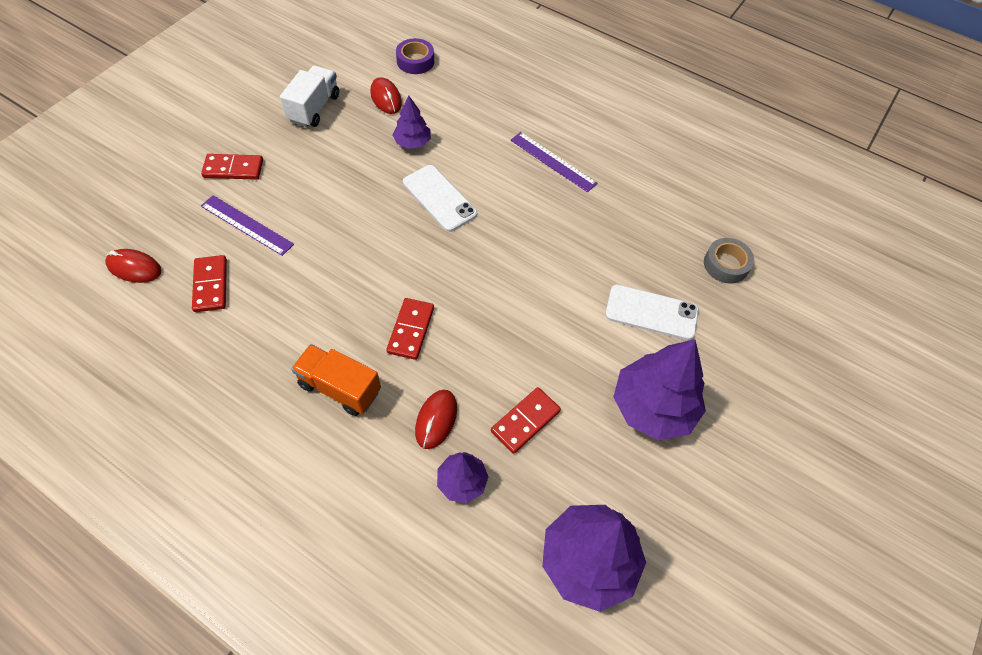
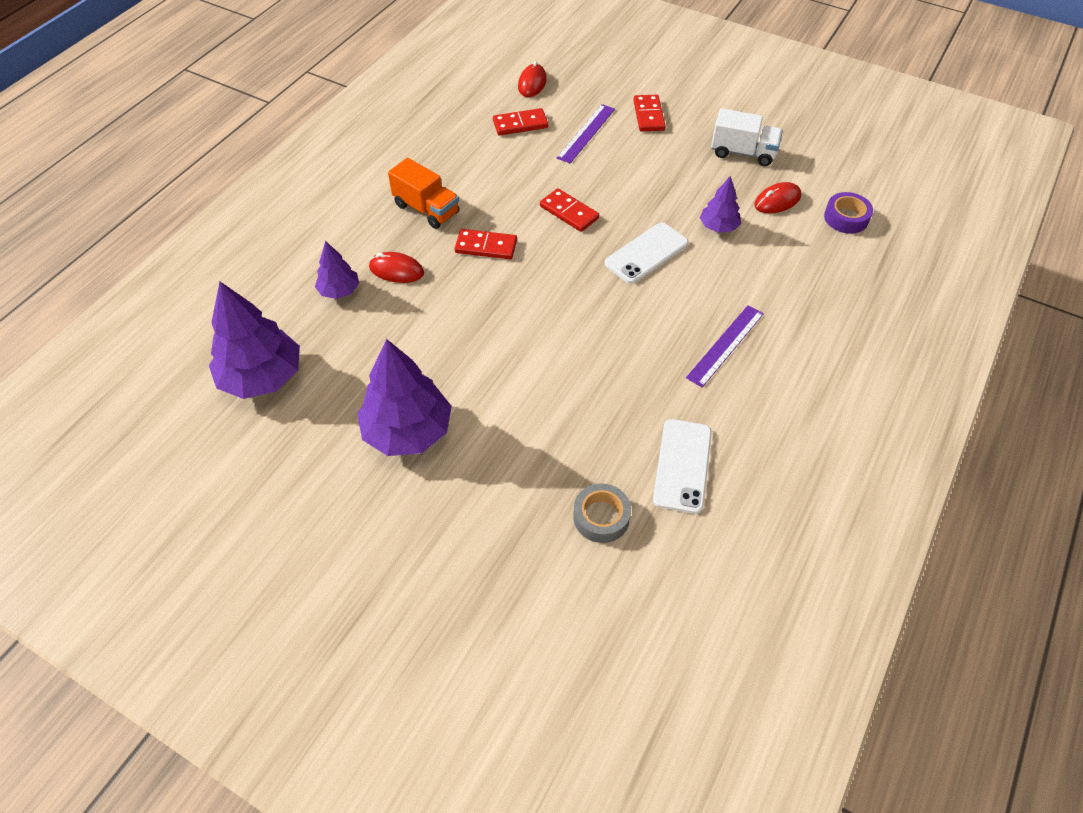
camera: 90 degrees right, 5 degrees down
(340, 388) = (426, 209): orange truck -> orange truck turned 105 degrees clockwise
(525, 421) = (394, 331): red domino -> red domino (569, 212)
(651, 312) = (523, 435): white phone -> white phone (682, 465)

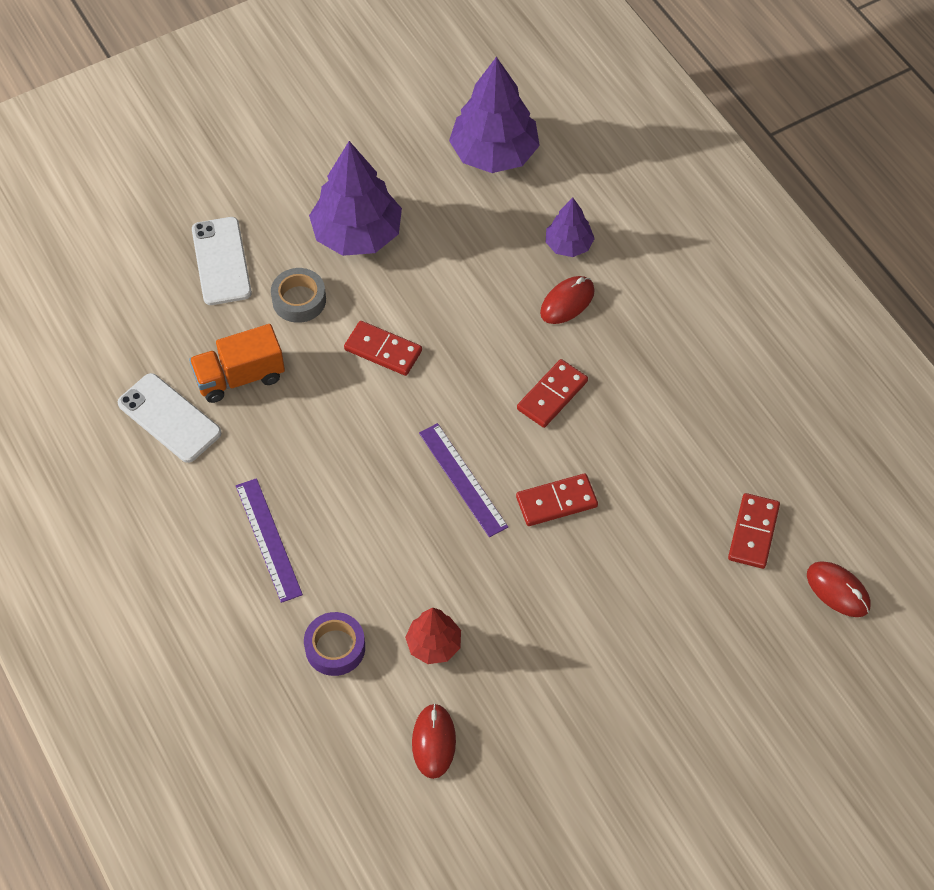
camera: 120 degrees right, 5 degrees up
(426, 209) = (648, 366): orange truck -> orange truck (239, 377)
(586, 133) = (692, 599): purple ruler -> purple ruler (462, 479)
(601, 517) = (169, 331): grey tape -> grey tape (299, 300)
(646, 253) = (442, 543): white phone -> white phone (221, 261)
(648, 115) = (688, 695): red domino -> red domino (383, 350)
(718, 227) = (434, 644): purple tree -> red tree
(743, 153) = (544, 764): white truck -> none
(846, 218) = (355, 802): purple tape -> purple tape (335, 647)

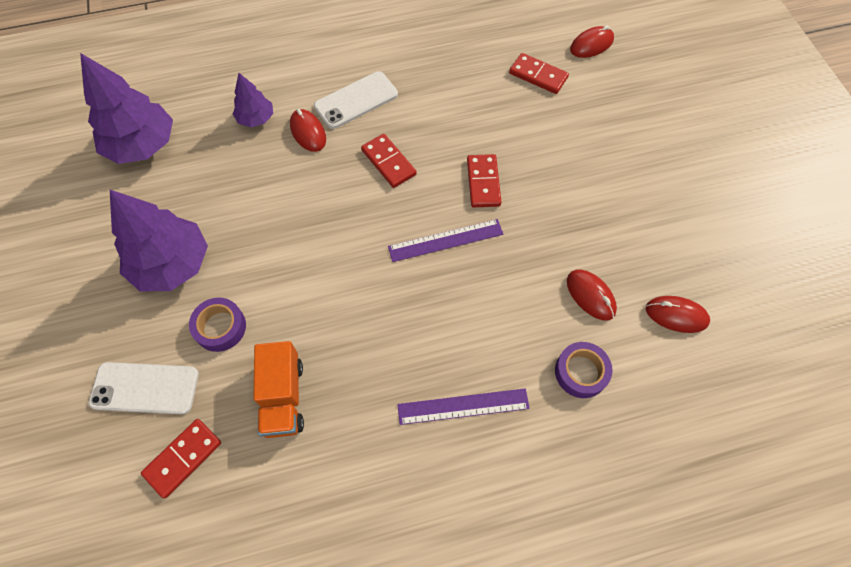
camera: 75 degrees left, 5 degrees up
(169, 418) = (305, 474): white phone -> white phone (356, 100)
(299, 300) = (220, 327): grey tape -> purple tape
(383, 350) = (301, 270): red domino -> red domino (183, 458)
(434, 644) = (590, 295): red tree -> red mouse

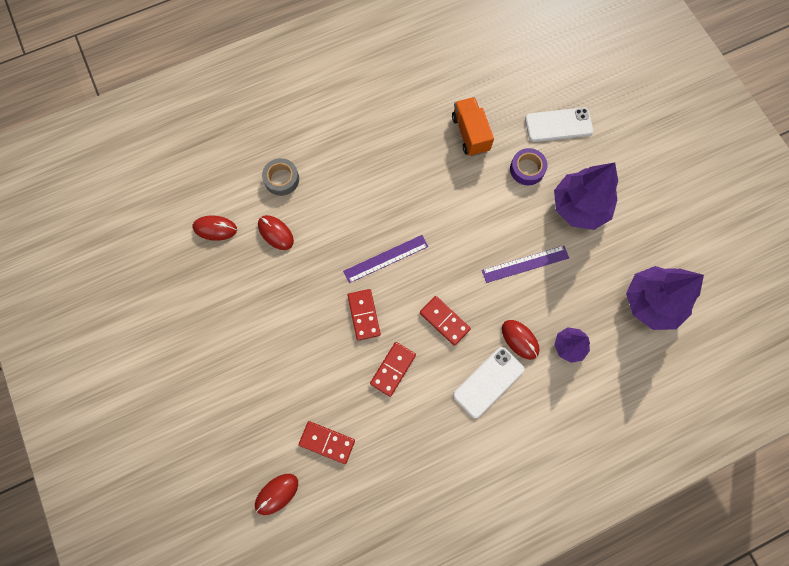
camera: 170 degrees right, 10 degrees up
(183, 458) = (517, 92): red domino -> red domino (393, 369)
(463, 406) = (356, 146): purple ruler -> purple ruler (525, 264)
(581, 372) = (281, 179): purple tape -> grey tape

